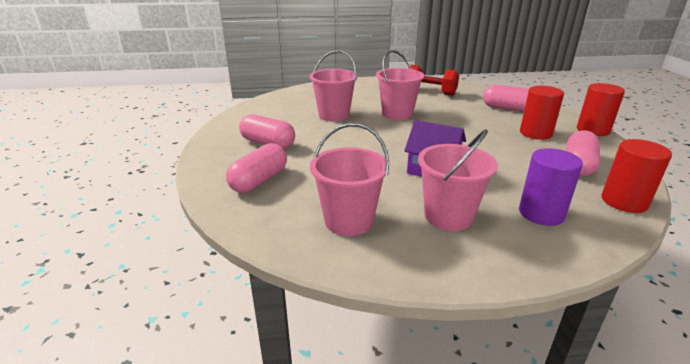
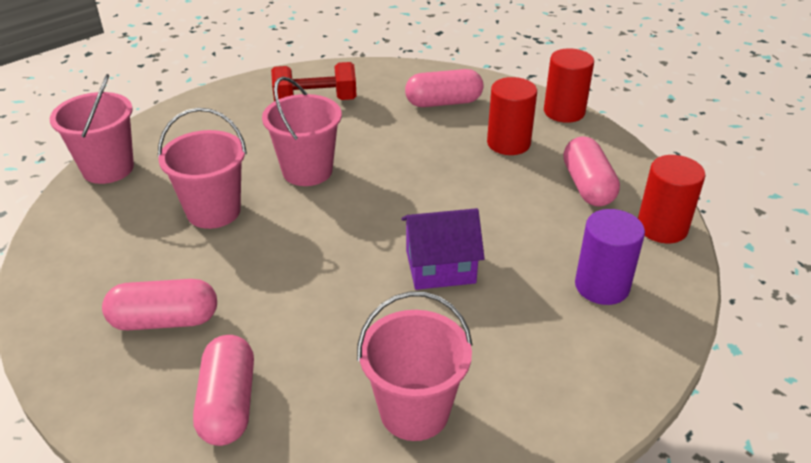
camera: 35 degrees left, 10 degrees up
(448, 216) = (516, 341): pink bucket -> pink bucket (108, 168)

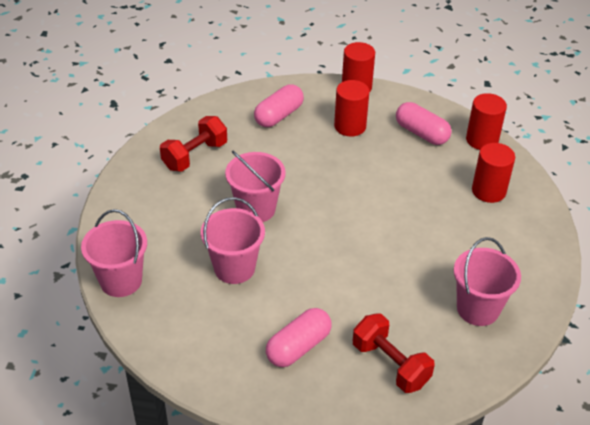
camera: 40 degrees left, 5 degrees up
(228, 404) = (390, 364): pink capsule -> red dumbbell
(440, 267) = (402, 226): purple house -> none
(602, 286) = (488, 191): purple cylinder -> red cylinder

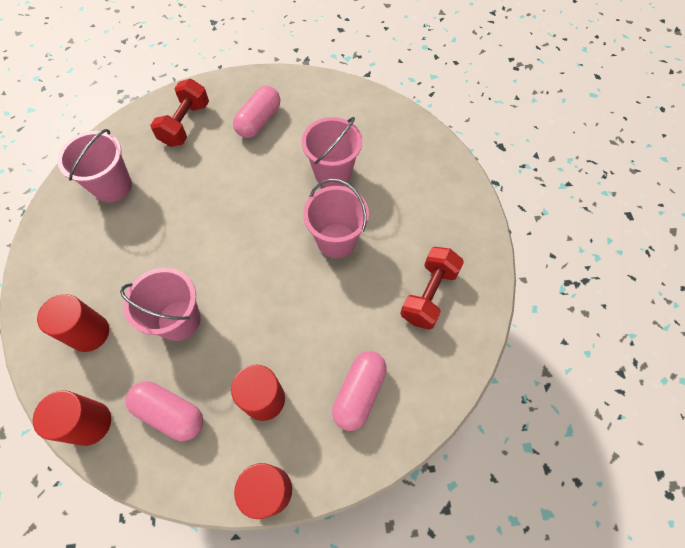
camera: 165 degrees right, 20 degrees up
(121, 281) = (421, 139): pink bucket -> pink bucket (179, 320)
(390, 364) = (185, 124): red dumbbell -> red dumbbell turned 75 degrees clockwise

